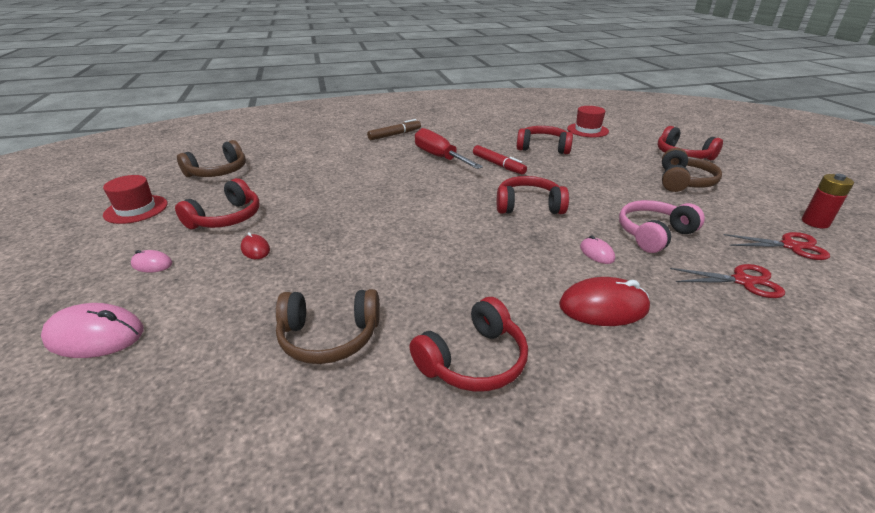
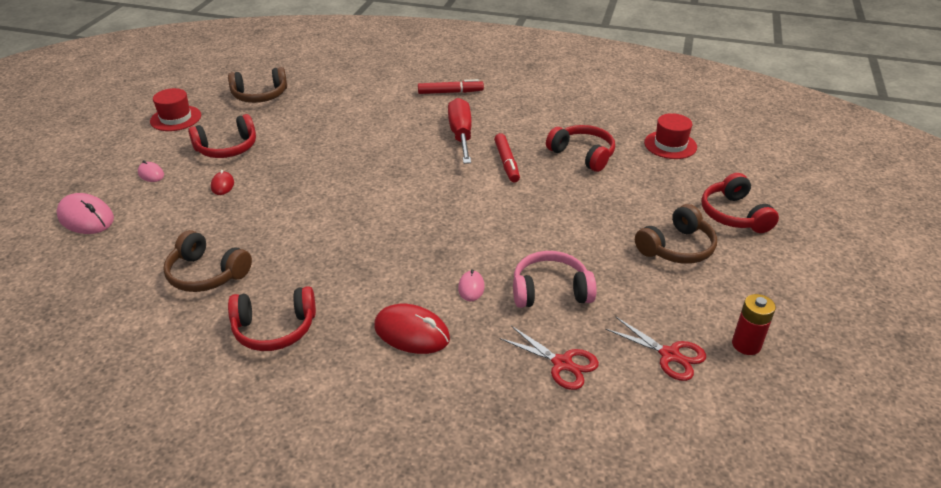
camera: 30 degrees right, 5 degrees up
(394, 135) = (450, 92): brown marker -> red marker
(528, 206) = (474, 220): red headphones -> none

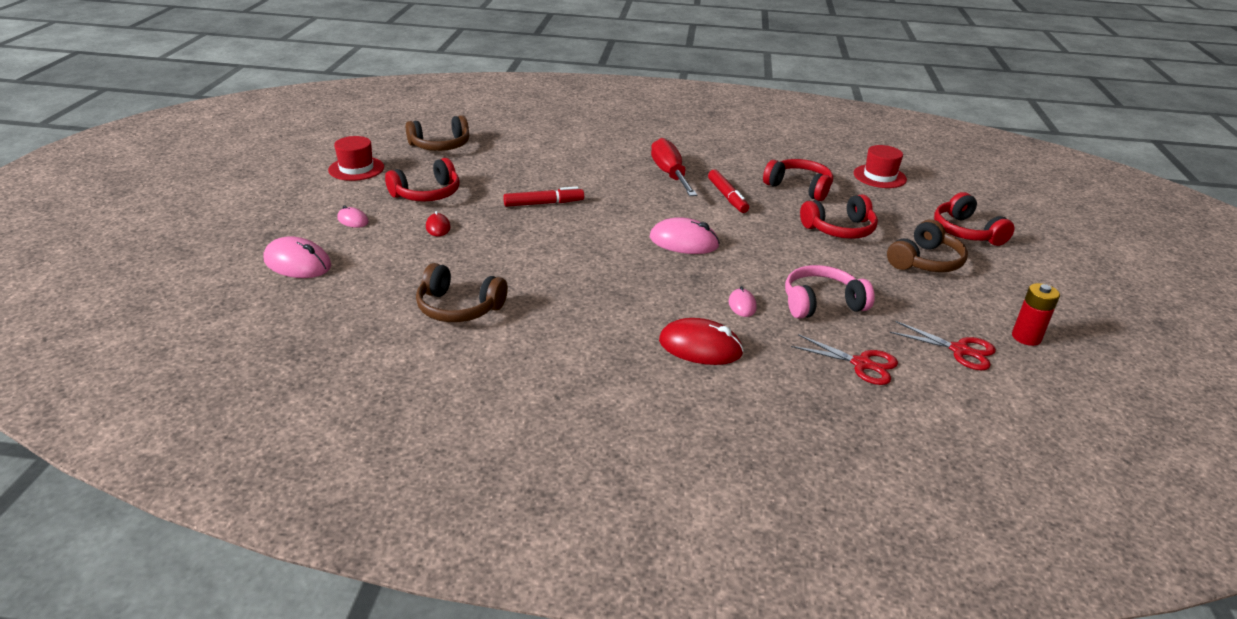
camera: 10 degrees left, 5 degrees down
(274, 328) = (555, 352): red headphones -> red headphones (839, 229)
(443, 212) = (684, 242): none -> pink mouse
(450, 92) = (641, 138): red marker -> red marker (543, 203)

